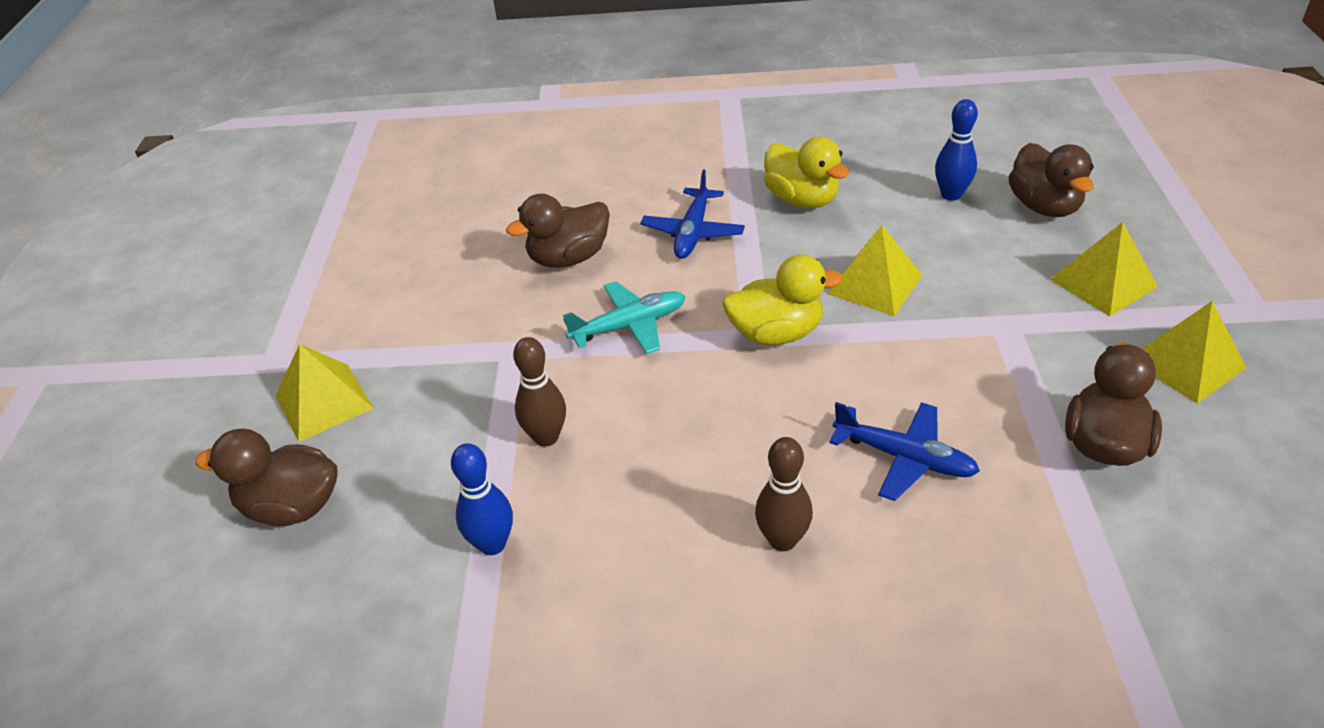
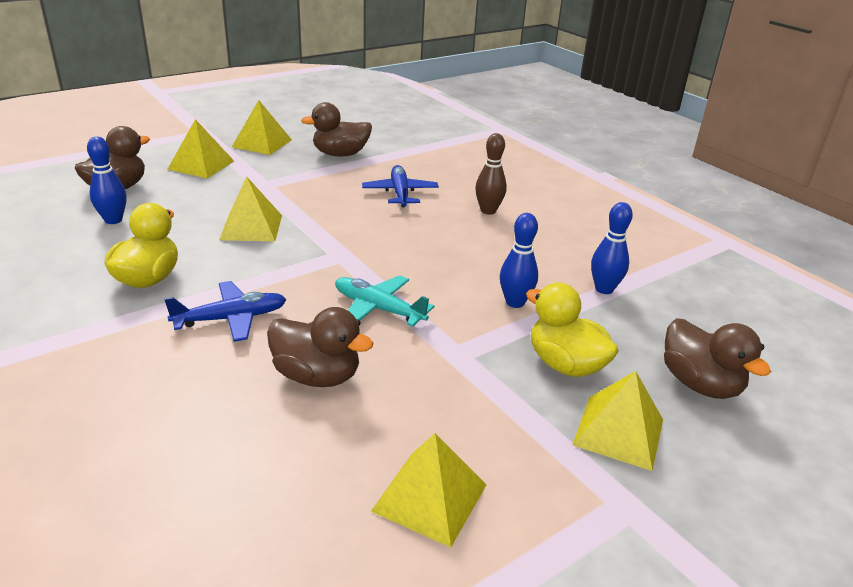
camera: 130 degrees left, 10 degrees down
(396, 271) = (430, 497): none -> yellow pyramid
(546, 437) = (515, 302): brown bowling pin -> blue bowling pin
(776, 333) = (333, 249): yellow duck -> yellow duck (565, 364)

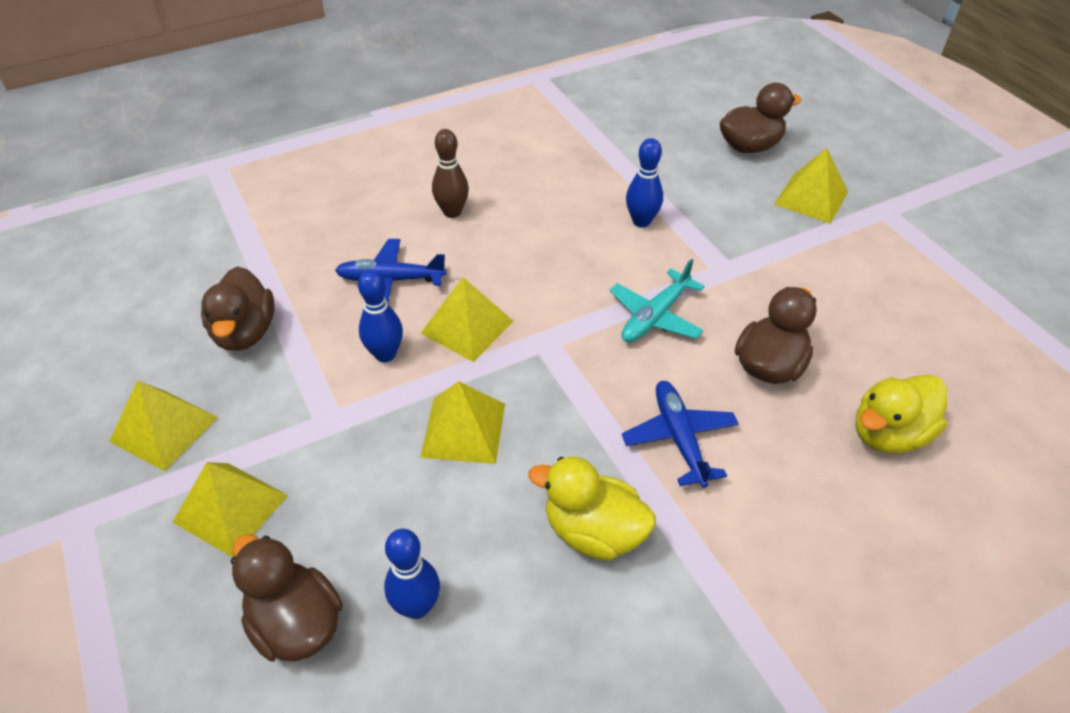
camera: 80 degrees left, 15 degrees up
(430, 497) = (901, 304): yellow pyramid -> yellow pyramid (467, 327)
(565, 364) = (734, 208): yellow duck -> yellow duck (888, 434)
(604, 289) = (618, 164): blue bowling pin -> blue bowling pin (385, 354)

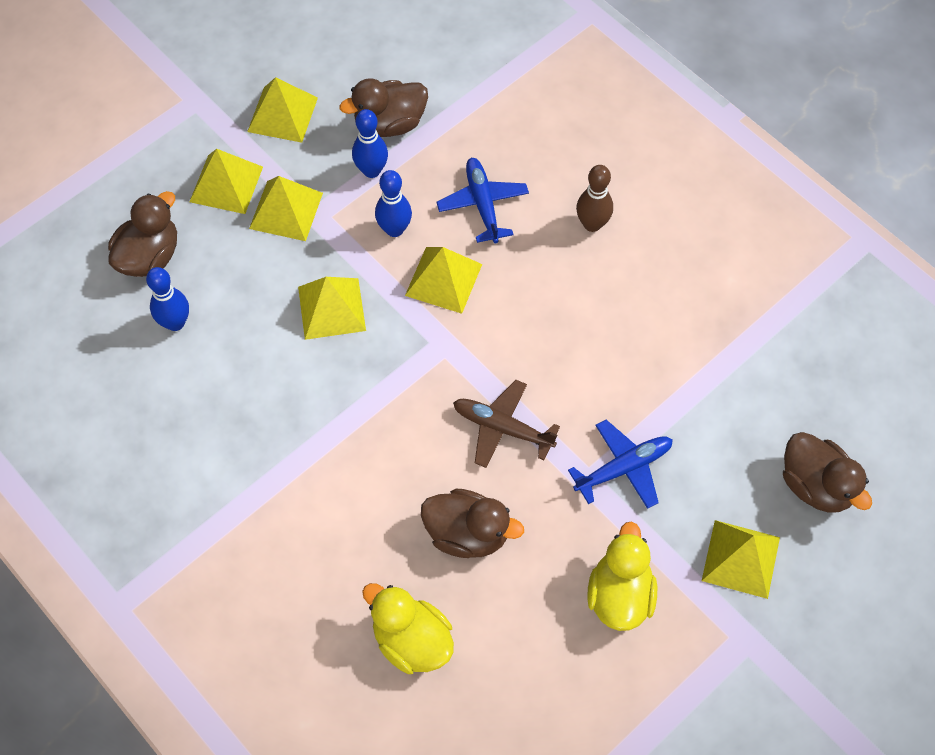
camera: 75 degrees right, 15 degrees up
(307, 450) = (286, 210): none -> yellow pyramid
(593, 532) = (258, 421): yellow duck -> yellow duck (619, 595)
(641, 221) = (637, 393): blue bowling pin -> blue bowling pin (371, 170)
(655, 316) = (503, 428): turquoise plane -> brown plane
(679, 438) = (363, 469): blue plane -> blue plane (623, 468)

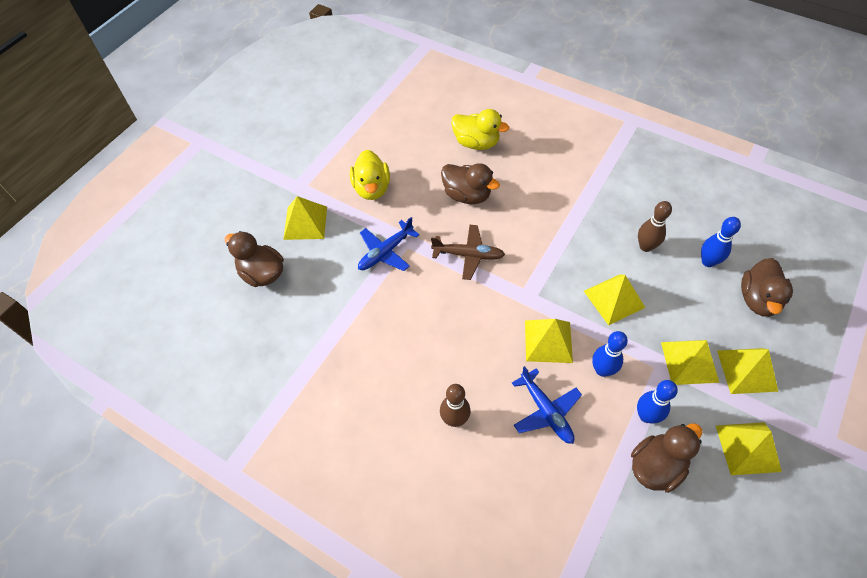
camera: 165 degrees right, 5 degrees down
(244, 368) = (645, 246): none -> brown bowling pin
(467, 534) = (467, 195): brown duck -> brown duck turned 150 degrees counterclockwise

